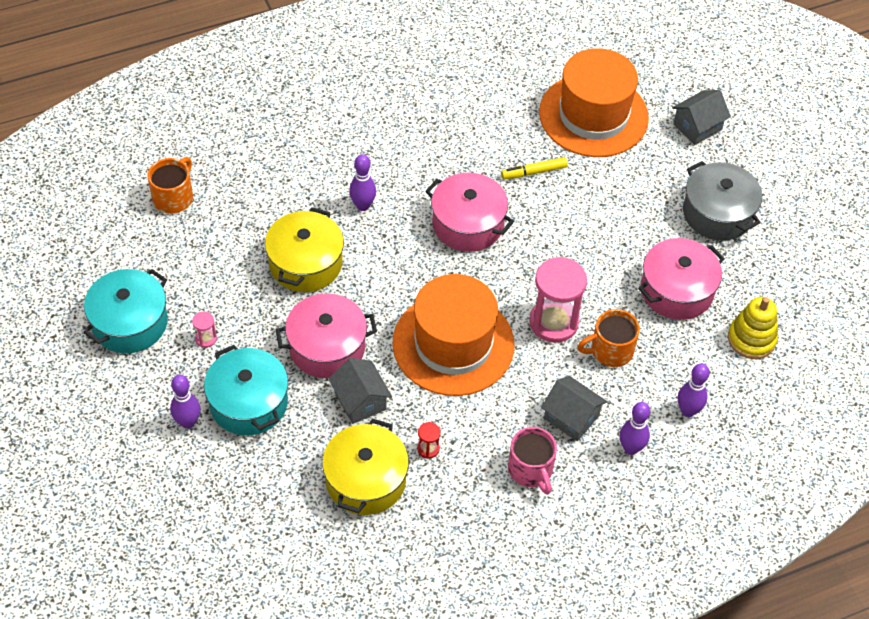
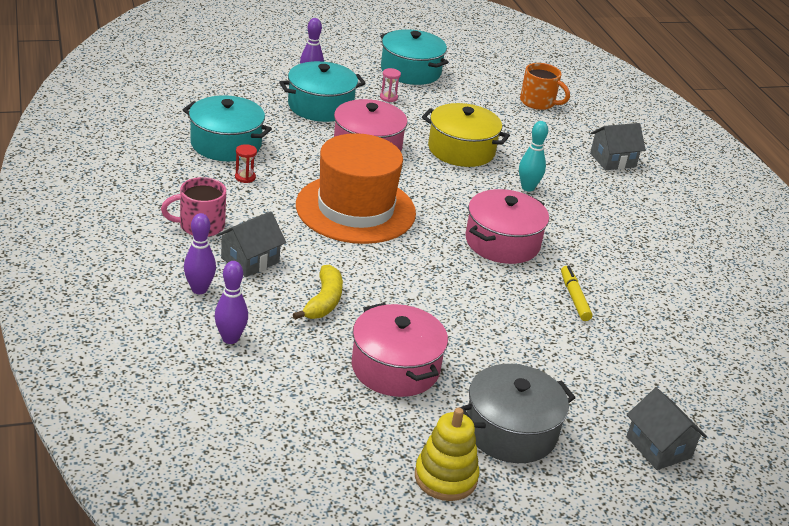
camera: 95 degrees right, 20 degrees down
(360, 401) = (306, 153): grey house -> grey house (613, 160)
(363, 206) = (528, 188): purple bowling pin -> turquoise bowling pin
(365, 480) = (226, 144): yellow pot -> turquoise pot
(553, 322) = (368, 272): pink hourglass -> none
(593, 115) = (666, 359): orange hat -> none
(610, 350) = (324, 301): orange mug -> yellow banana
(751, 339) = (313, 412): yellow stacking toy -> yellow stacking toy (445, 477)

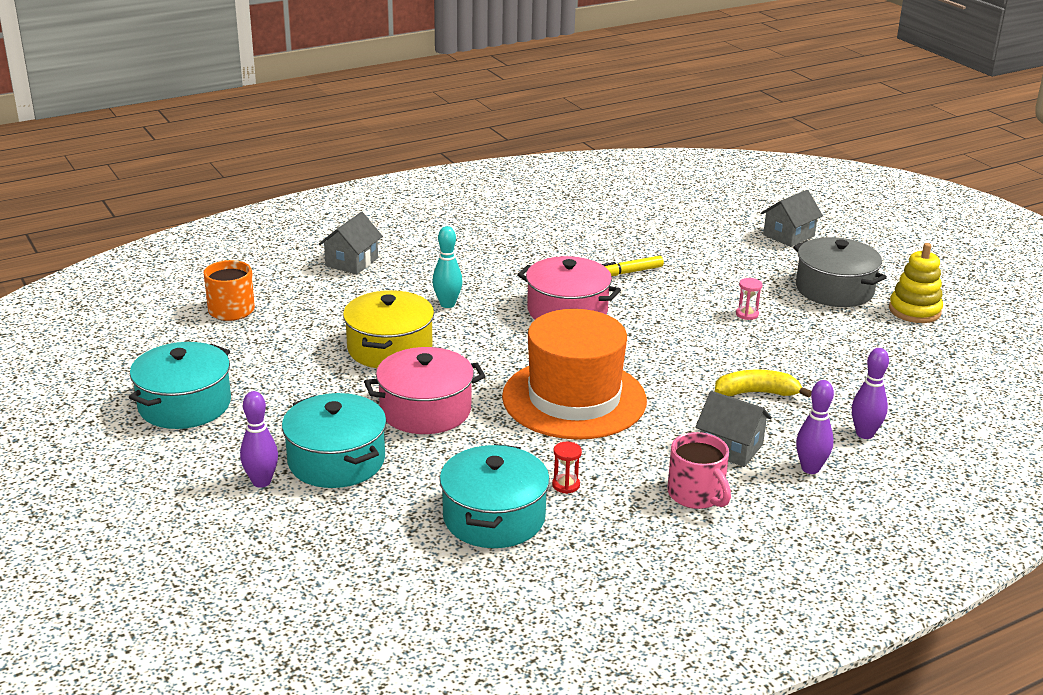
camera: 100 degrees left, 5 degrees down
(388, 97) = (278, 412): pink hourglass -> pink hourglass (747, 314)
(395, 368) = (813, 345): pink pot -> none
(613, 160) = (352, 262): grey house -> grey house turned 60 degrees clockwise

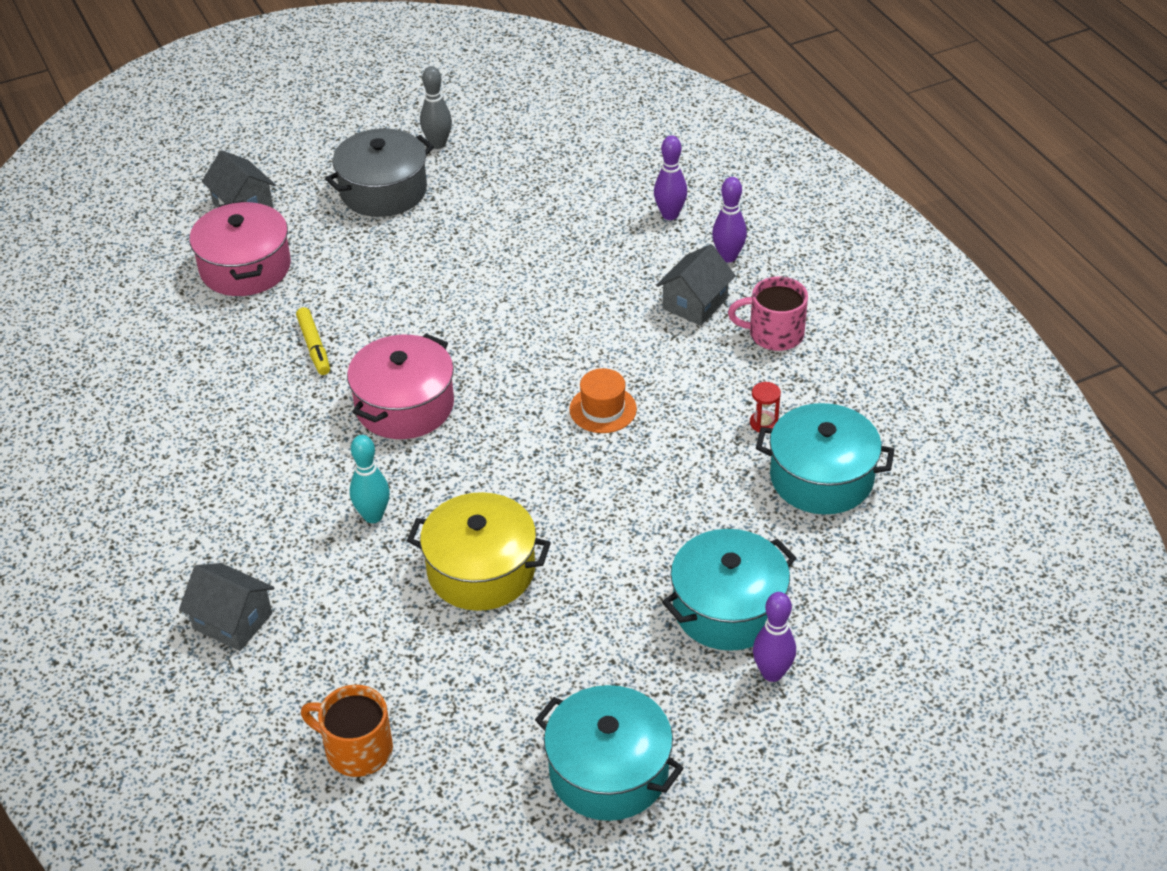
camera: 85 degrees left, 15 degrees up
(425, 410) = (624, 533): pink pot -> pink pot (245, 267)
(574, 399) = (603, 409): orange hat -> orange hat, size x0.42
(696, 495) = (774, 334): pink mug -> pink mug turned 150 degrees counterclockwise
(747, 314) = (431, 262): pink hourglass -> none
(757, 393) = (595, 274): yellow banana -> none
(914, 311) = (438, 144): yellow stacking toy -> grey bowling pin

